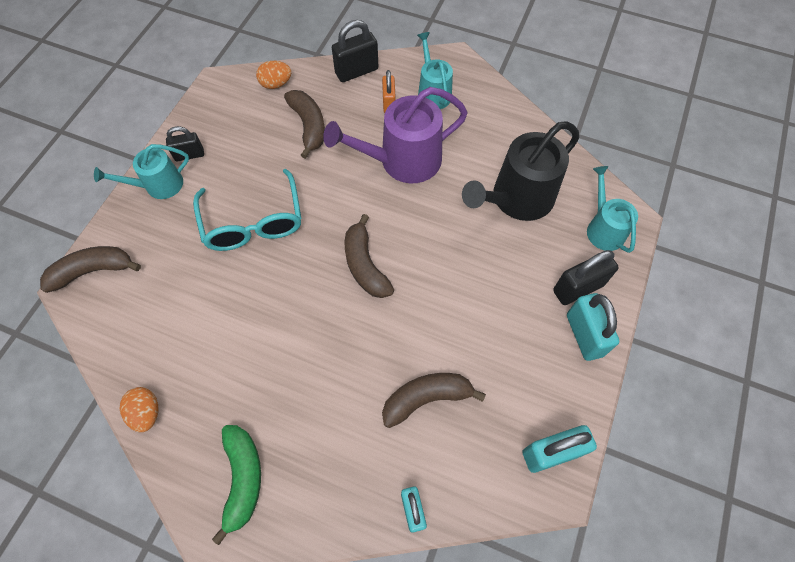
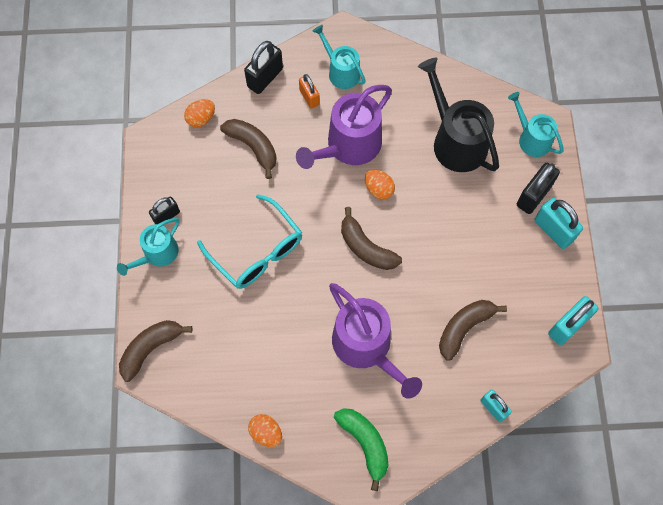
camera: 25 degrees left, 5 degrees up
(307, 368) = (366, 346): none -> purple watering can
(410, 213) = (378, 189): none -> orange egg
(517, 199) = (455, 141): black watering can -> black watering can turned 120 degrees clockwise

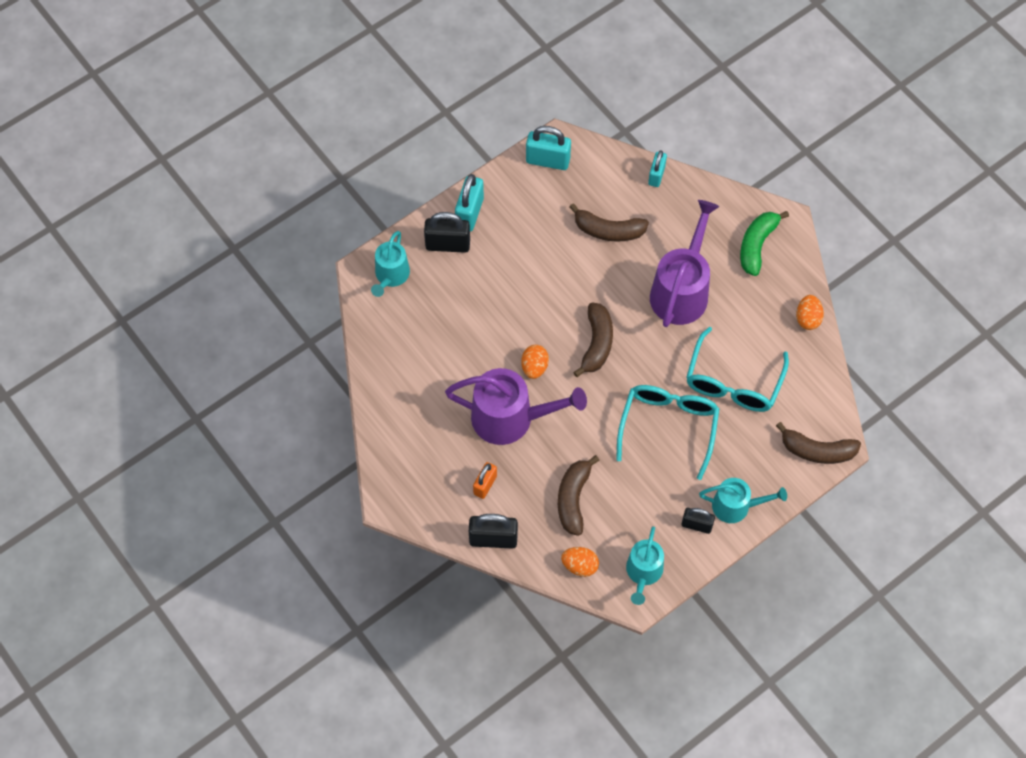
camera: 125 degrees left, 5 degrees down
(256, 328) = (733, 381): none -> turquoise glasses
(341, 72) = (436, 475): turquoise watering can -> turquoise watering can (643, 572)
(455, 141) = (439, 334): black watering can -> none

